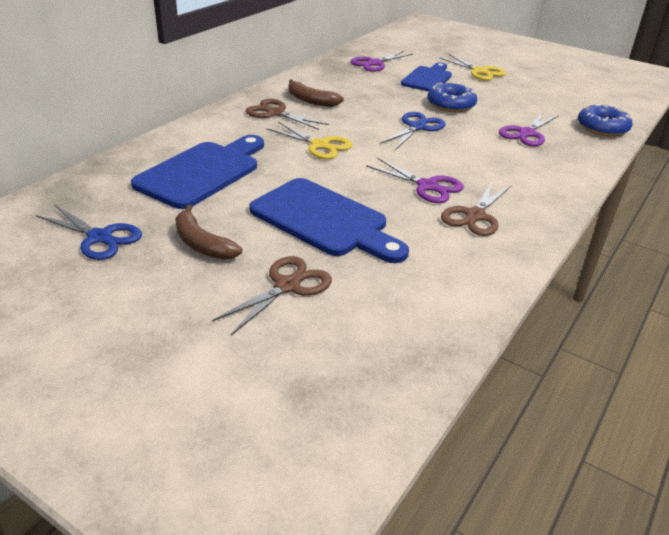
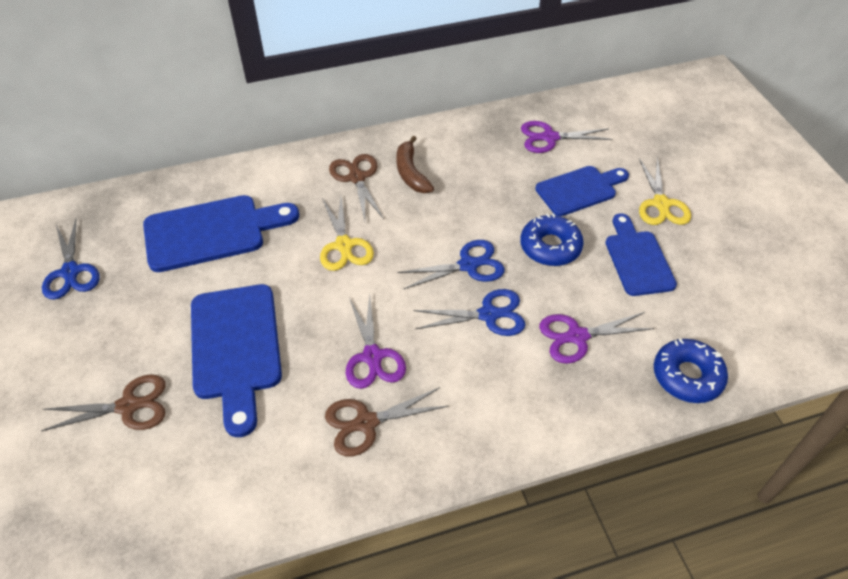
camera: 40 degrees right, 15 degrees up
(202, 244) = (124, 320): brown banana -> none
(464, 143) = (488, 315): none -> blue scissors
(504, 95) = (637, 259): none -> blue cutting board

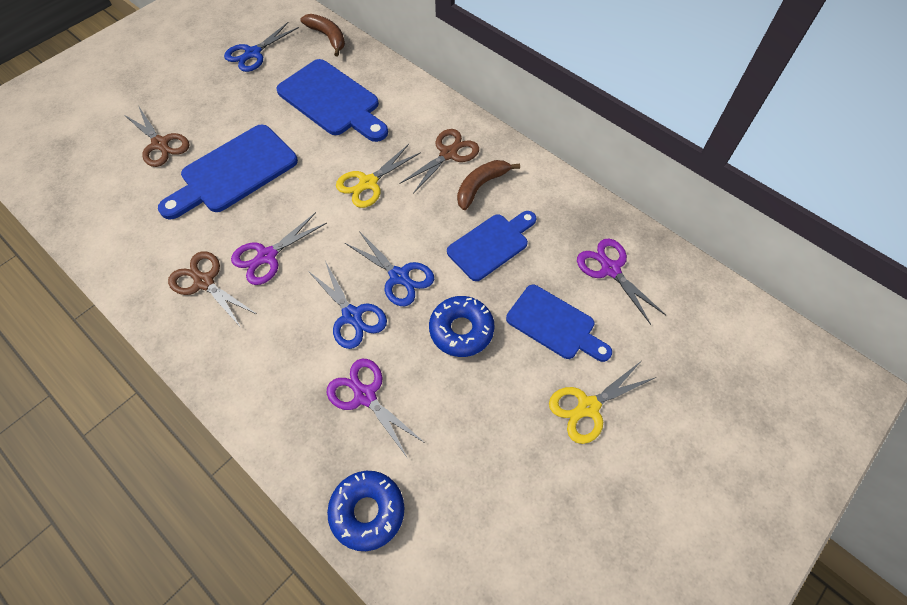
camera: 60 degrees right, 10 degrees up
(116, 202) = (328, 37): none -> brown banana
(637, 259) = (493, 412): blue cutting board -> blue cutting board (491, 245)

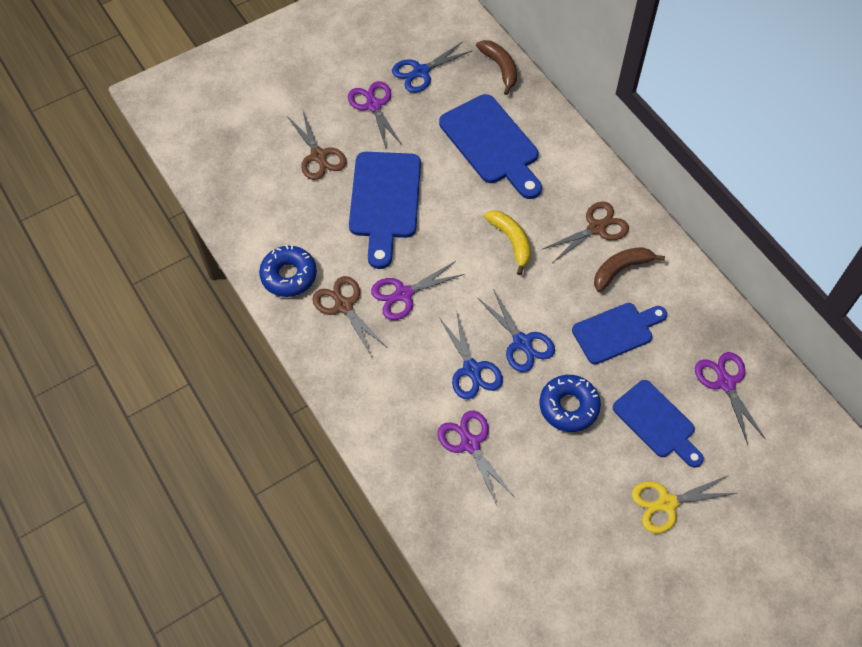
camera: 15 degrees right, 0 degrees up
(211, 90) = (374, 105): none -> purple scissors
(234, 172) = (384, 201): blue cutting board -> blue cutting board turned 60 degrees counterclockwise
(367, 511) = (454, 540): blue donut -> blue donut (289, 275)
(368, 183) = (511, 241): yellow scissors -> yellow banana

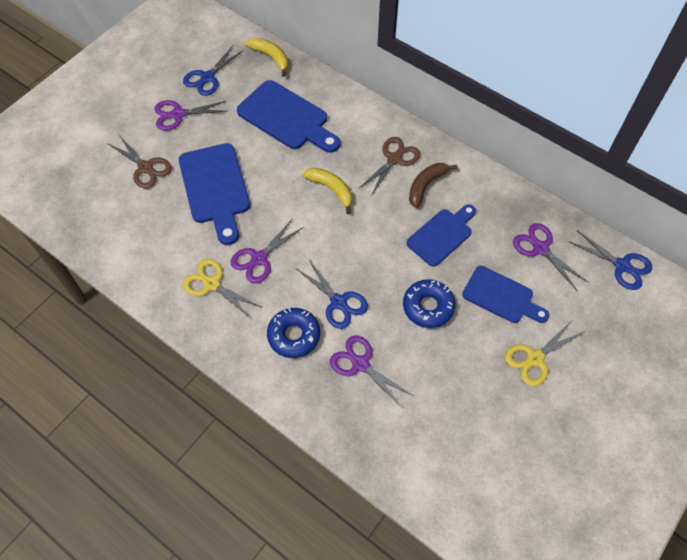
camera: 20 degrees left, 0 degrees up
(289, 275) = (155, 273): blue donut -> blue donut (294, 336)
(344, 306) = (212, 284): brown scissors -> yellow scissors
(374, 105) = (178, 114): purple scissors -> purple scissors turned 60 degrees counterclockwise
(500, 68) = (271, 58): brown banana -> yellow banana
(522, 342) = (371, 267): blue scissors -> blue scissors (622, 266)

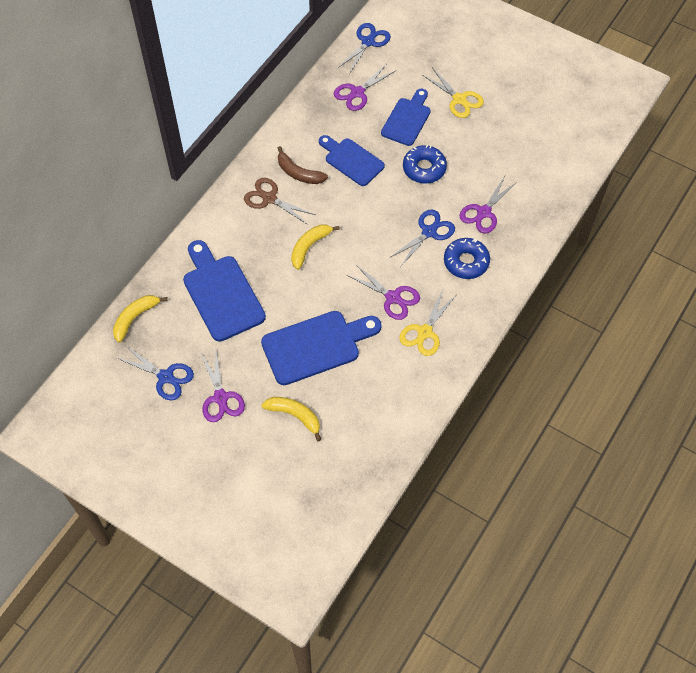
camera: 95 degrees left, 0 degrees up
(145, 167) = (295, 416): brown scissors -> yellow banana
(286, 118) = (221, 294): blue cutting board -> blue cutting board turned 60 degrees counterclockwise

